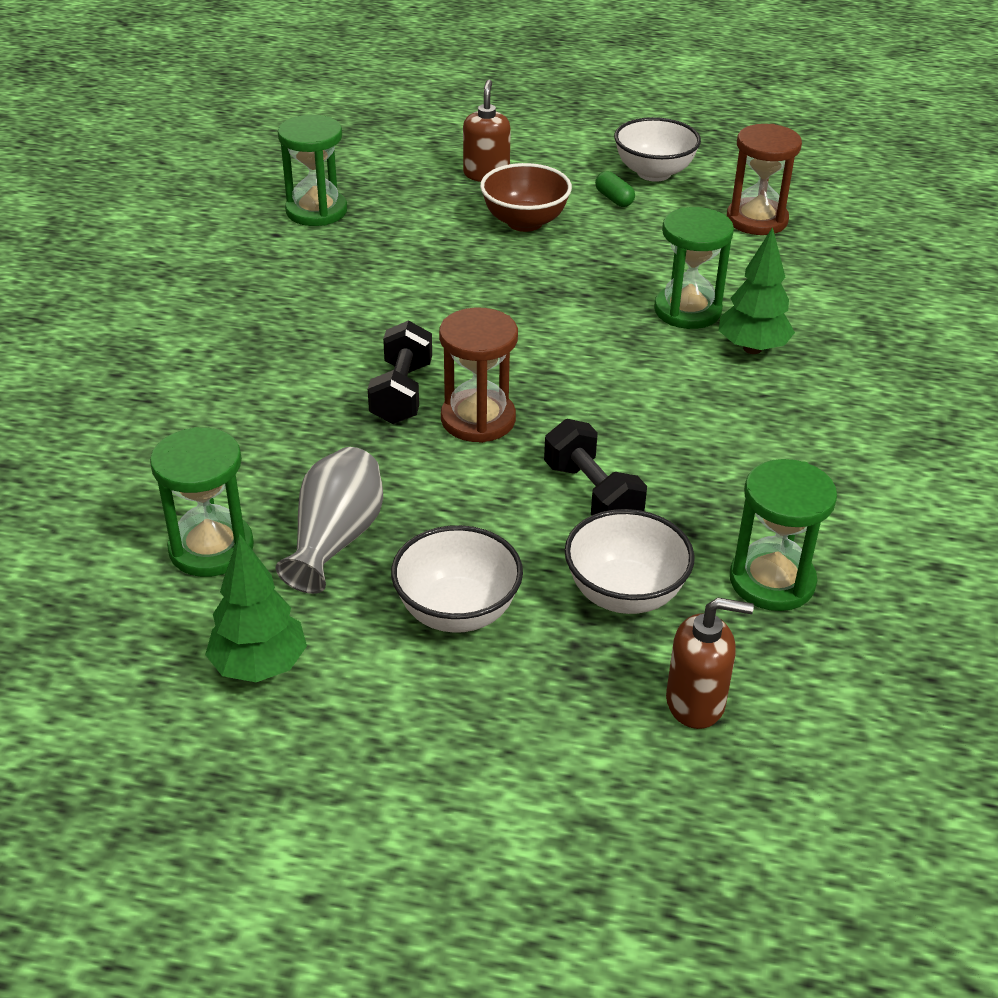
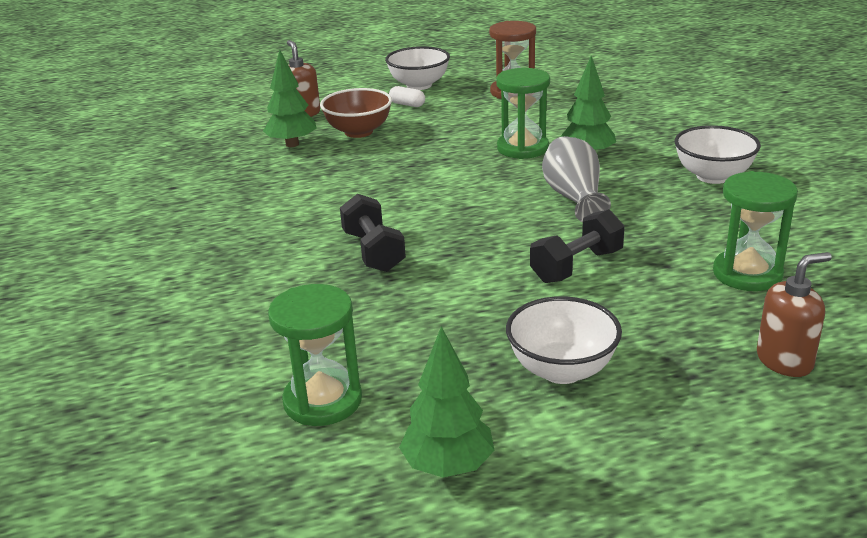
camera: 25 degrees left, 10 degrees down
(316, 211) = (192, 165): green hourglass -> none
(336, 539) = (419, 358): grey vase -> grey vase (574, 197)
(439, 216) = (292, 144): none -> green tree
(478, 419) = (447, 249): brown hourglass -> none
(592, 495) = (576, 266): black dumbbell -> black dumbbell turned 75 degrees counterclockwise
(614, 199) = (407, 104): green capsule -> white capsule
(625, 594) = (664, 315): white bowl -> white bowl (713, 176)

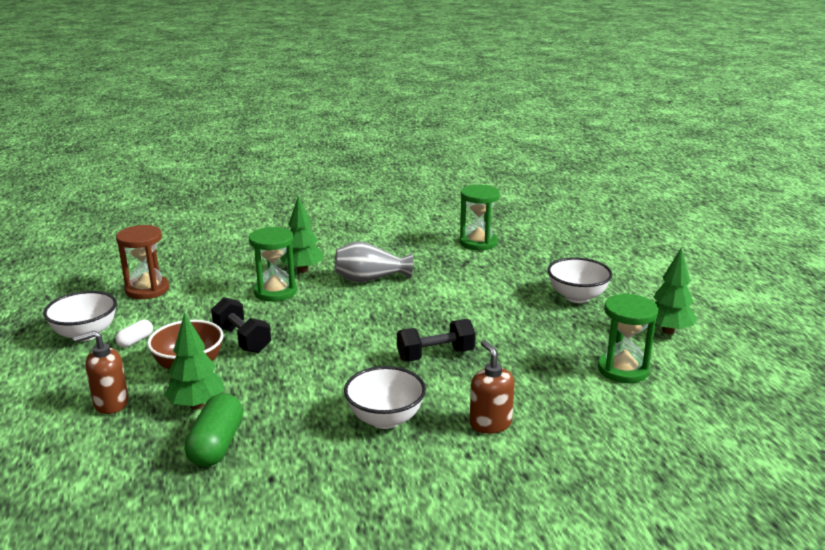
camera: 90 degrees left, 5 degrees down
(228, 160) = (216, 445): none -> green capsule
(576, 266) = (465, 285): black dumbbell -> black dumbbell (242, 339)
(713, 176) = (354, 236): white bowl -> white bowl (385, 419)
(784, 361) = (560, 245): brown soap dispenser -> brown soap dispenser (490, 423)

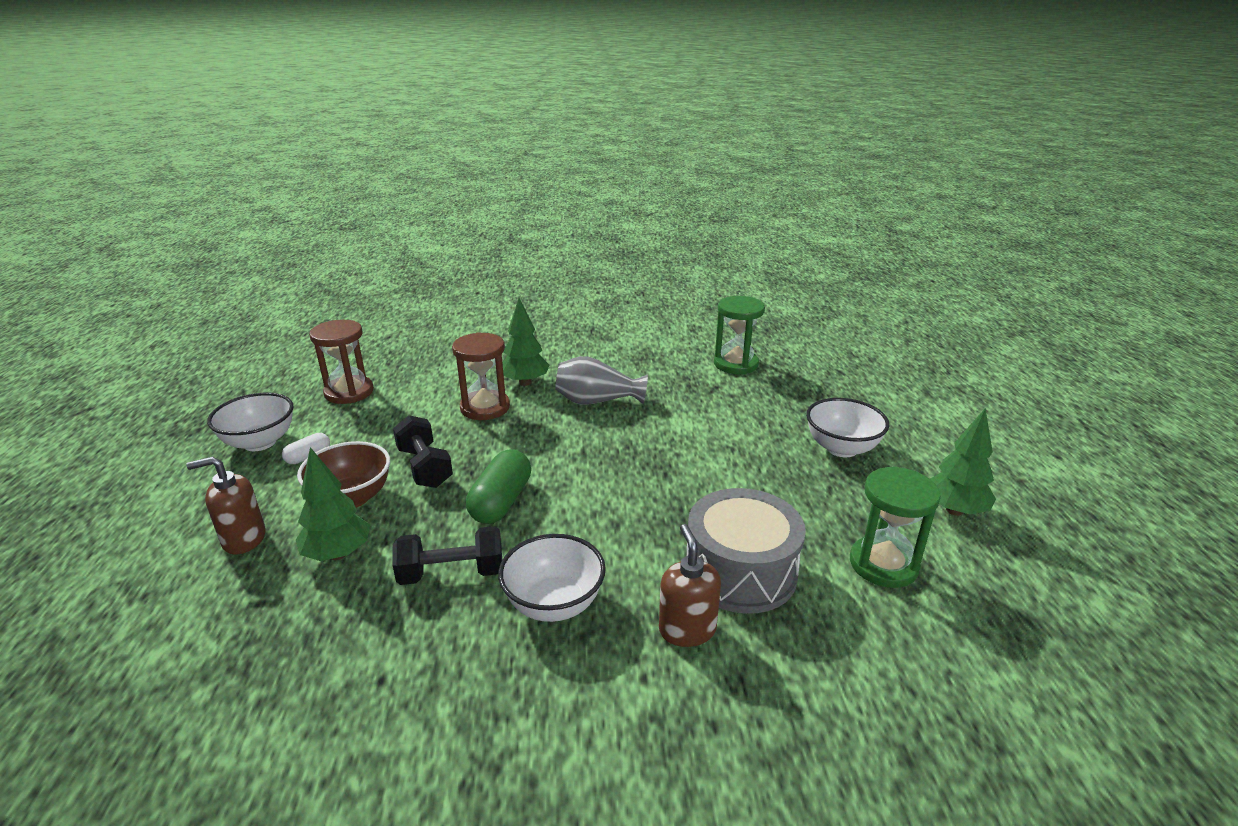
camera: 10 degrees right, 5 degrees up
(216, 445) = (336, 617): green capsule -> green capsule (501, 502)
(275, 292) = (485, 408): green hourglass -> brown hourglass
(435, 355) = (644, 514): black dumbbell -> black dumbbell (451, 573)
(520, 384) = (740, 572): none -> grey drum

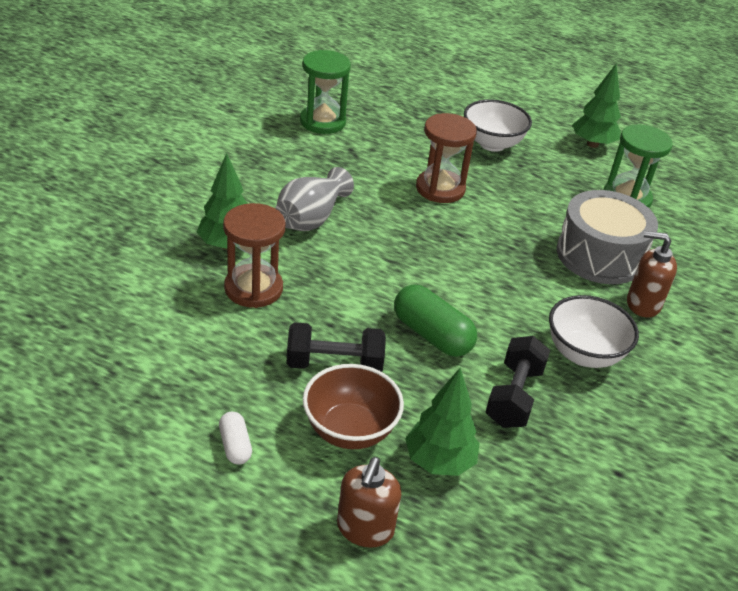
camera: 65 degrees left, 10 degrees up
(260, 442) = (161, 482): white bowl -> none
(349, 392) = (107, 377): brown hourglass -> brown hourglass (440, 189)

